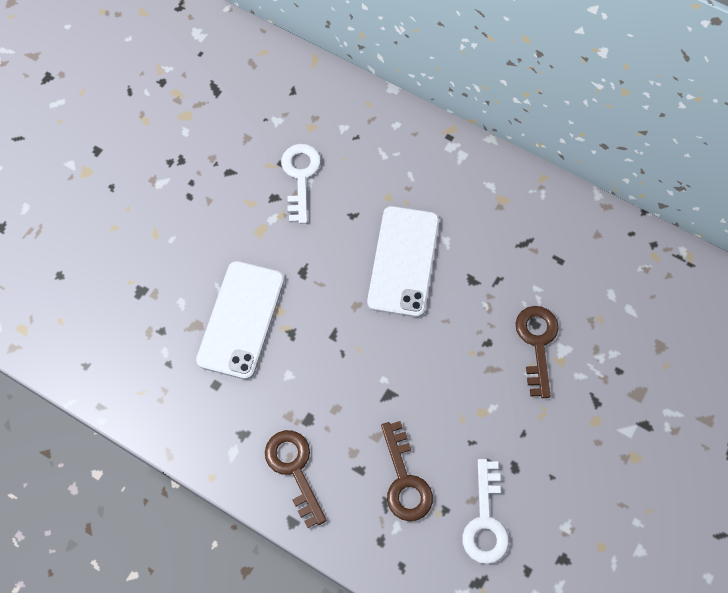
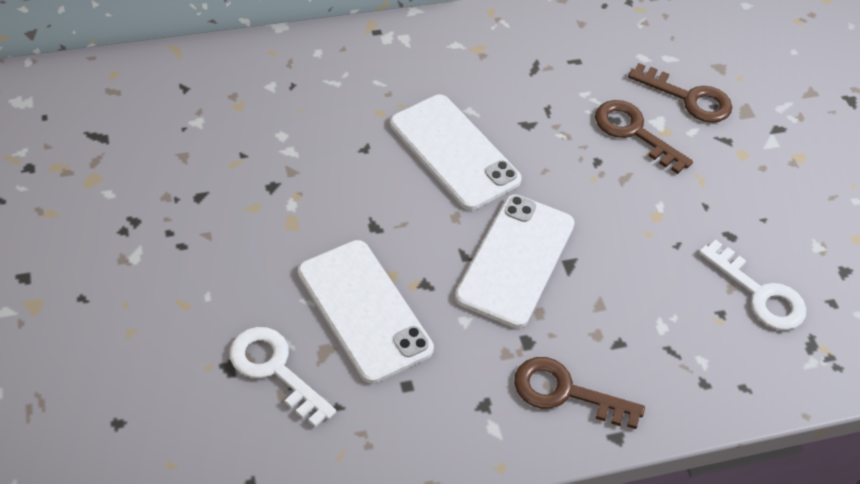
camera: 50 degrees left, 15 degrees down
(300, 176) = (277, 151): white key -> white key (274, 369)
(359, 364) = (516, 260): none -> white phone
(405, 480) = (664, 318): brown key -> brown key (689, 98)

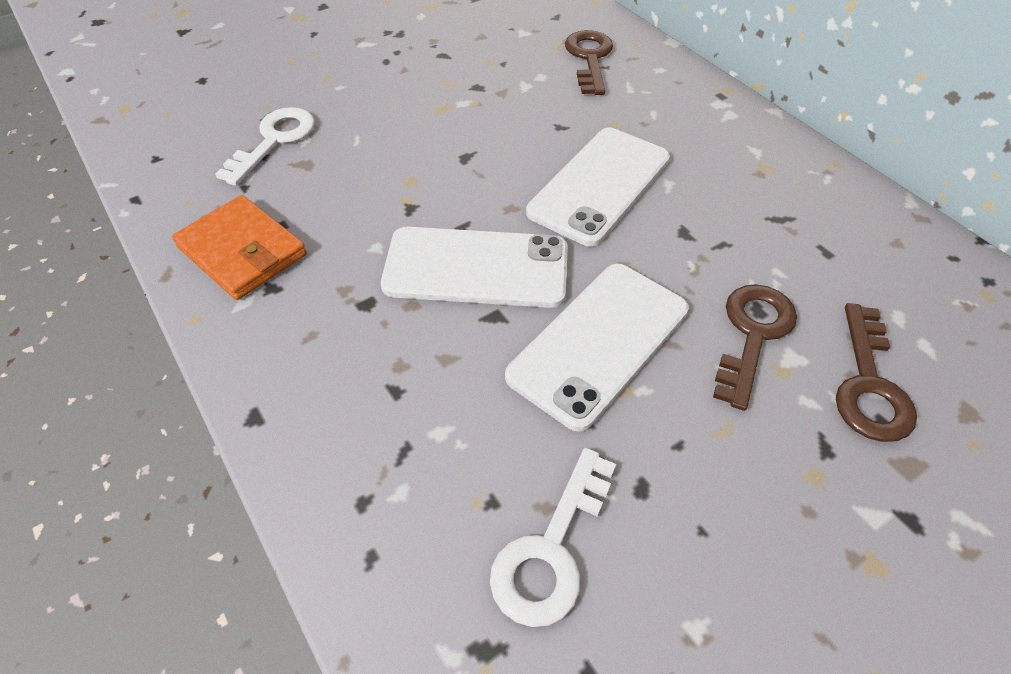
camera: 75 degrees right, 0 degrees up
(364, 310) = (360, 175): white phone -> white phone (599, 342)
(430, 420) = (242, 251): none -> orange wallet
(565, 392) = (305, 353): brown key -> brown key (589, 58)

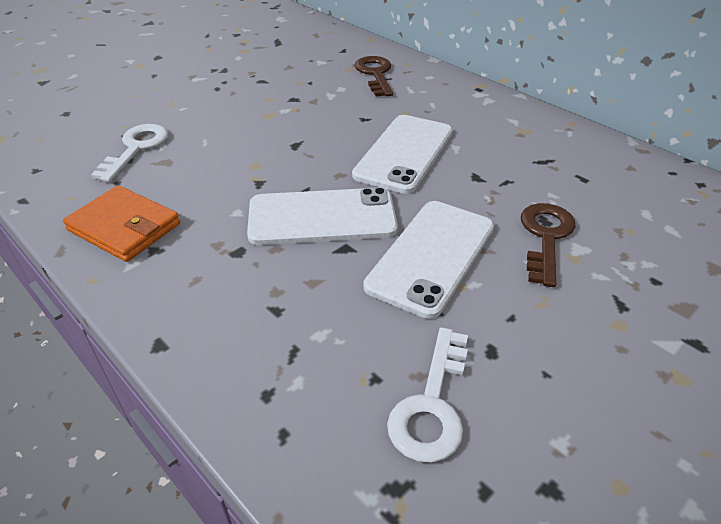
camera: 10 degrees left, 10 degrees down
(869, 384) = (639, 259): brown key -> none

